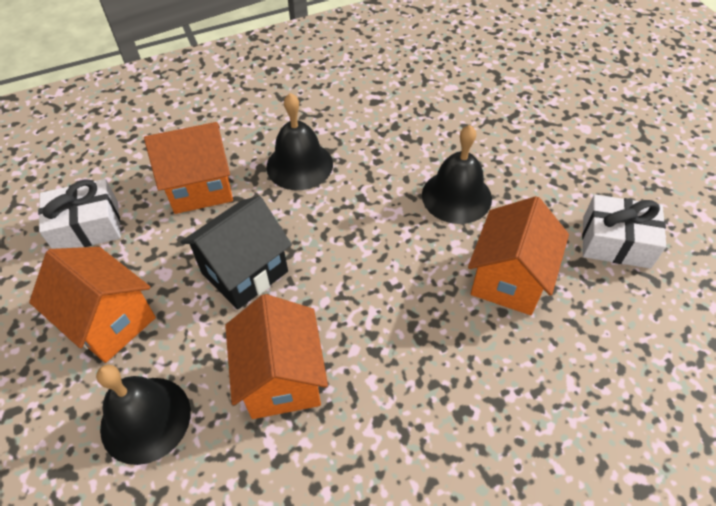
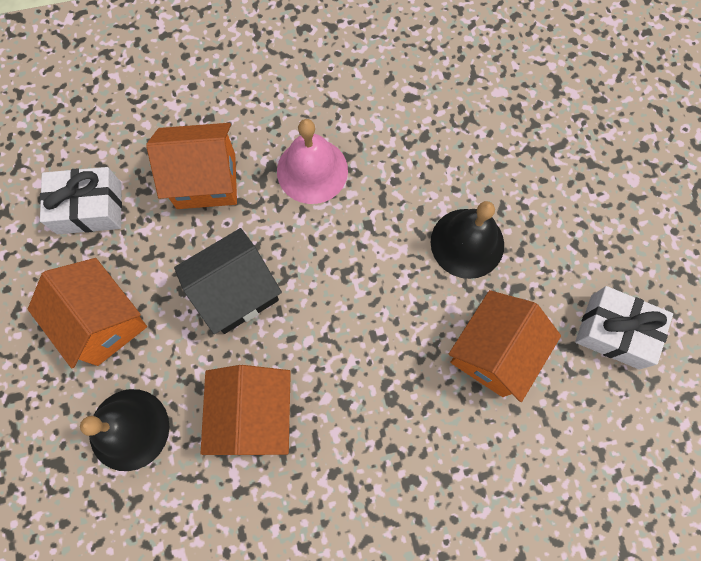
camera: 10 degrees right, 20 degrees up
(299, 165) = (312, 170): black bell -> pink bell

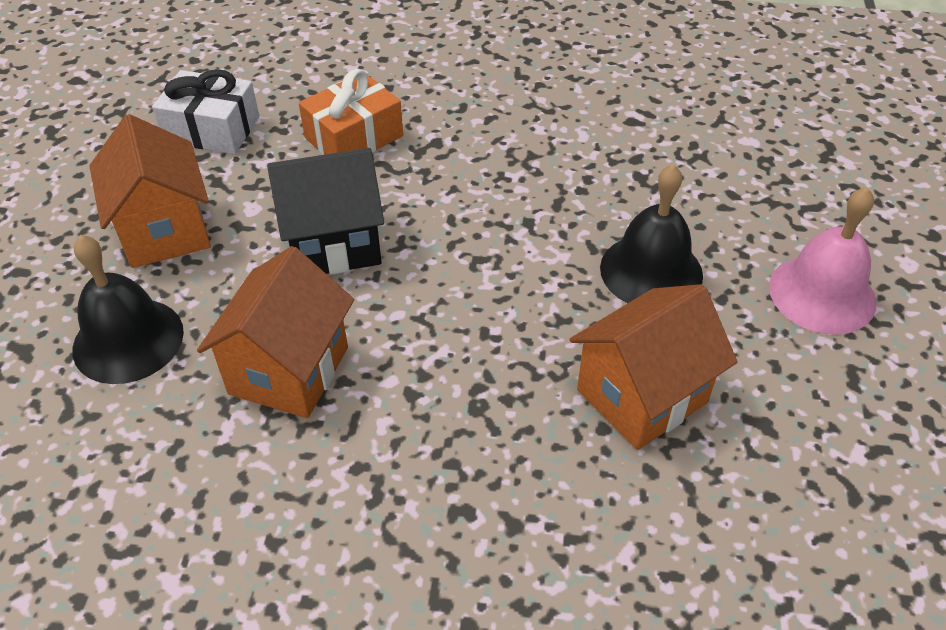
camera: 20 degrees right, 25 degrees down
(206, 181) = (354, 137): orange house -> orange gift
(312, 170) = (483, 157): pink bell -> pink bell (822, 294)
(614, 331) = (833, 422): white gift -> none

